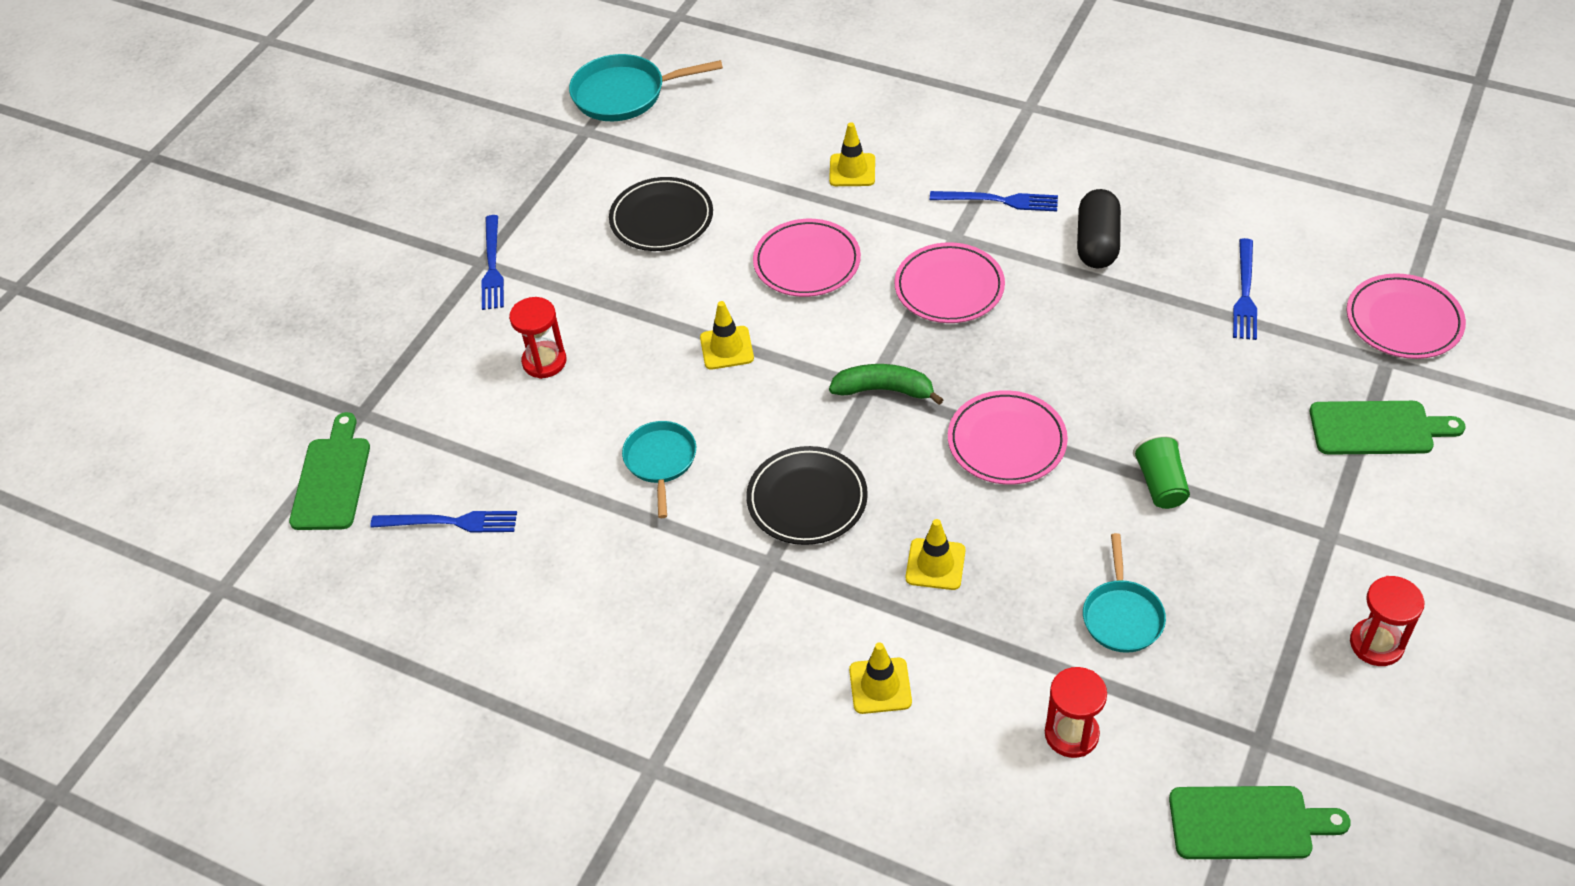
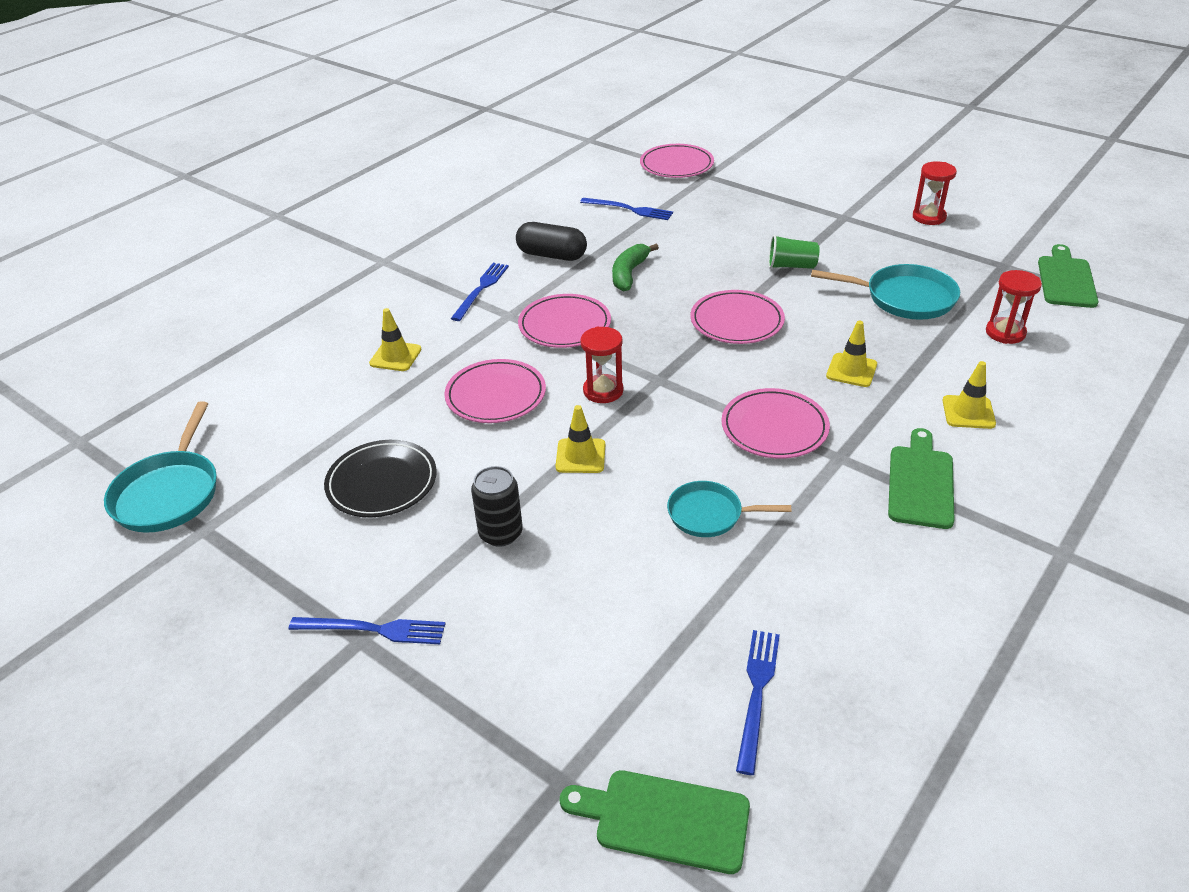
camera: 80 degrees left, 10 degrees down
(544, 361) = (545, 592): red hourglass -> red hourglass (603, 391)
(610, 315) = (500, 533): none -> black can
(807, 499) = (774, 428): black plate -> pink plate
(884, 390) = (664, 372): green banana -> green banana (629, 274)
(1122, 616) = (904, 298): turquoise pan -> turquoise pan, size x1.52
(1377, 428) = (762, 188): green cutting board -> green cutting board (920, 483)

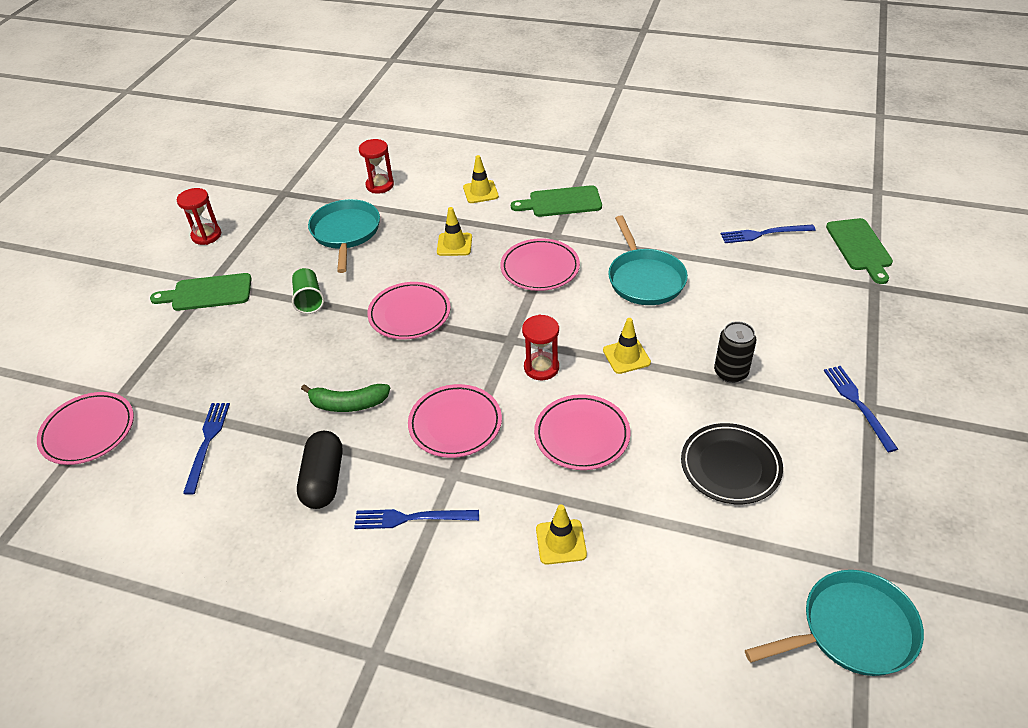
camera: 110 degrees left, 5 degrees up
(709, 514) = (644, 279): turquoise pan -> turquoise pan, size x1.52
(1066, 279) = (299, 166): green cutting board -> green cutting board (207, 293)

